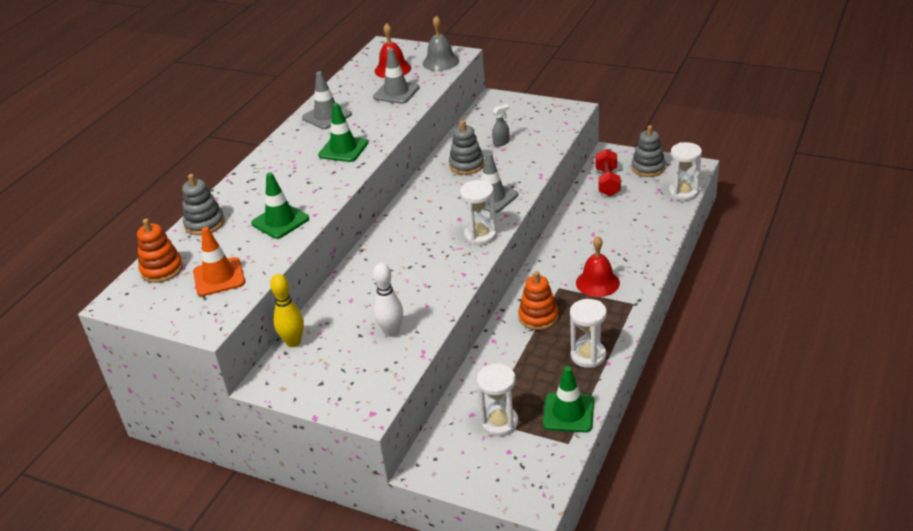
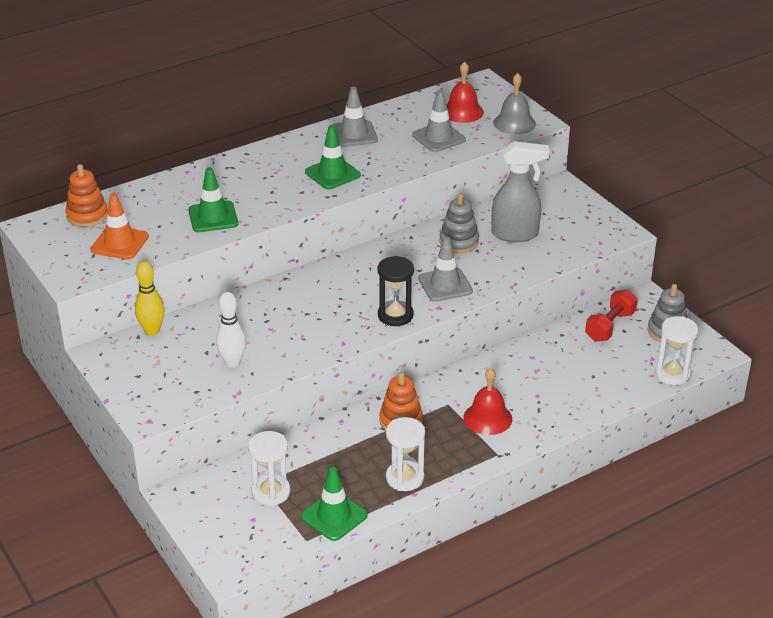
camera: 30 degrees right, 0 degrees up
(204, 223) = (156, 190): grey stacking toy -> none
(480, 235) = (395, 315): white hourglass -> black hourglass
(501, 142) = (515, 234): grey spray bottle -> grey spray bottle, size x2.24

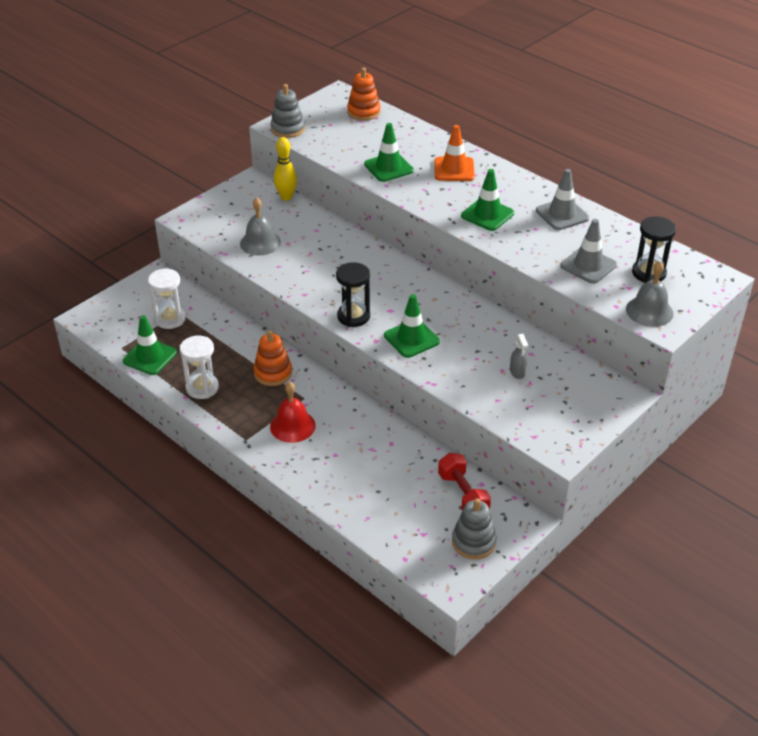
camera: 75 degrees right, 5 degrees up
(120, 243) = (333, 134): orange traffic cone -> orange traffic cone (454, 169)
(232, 362) = (260, 243): white bowling pin -> grey bell
(445, 285) = (411, 339): grey traffic cone -> green traffic cone
(459, 242) = (485, 336): grey stacking toy -> grey stacking toy (287, 129)
(462, 111) = (648, 273): red bell -> black hourglass
(515, 234) = (517, 372): grey spray bottle -> grey spray bottle, size x0.45
(610, 326) = (463, 494): red dumbbell -> red dumbbell turned 45 degrees clockwise
(672, 374) = (403, 553): white hourglass -> none

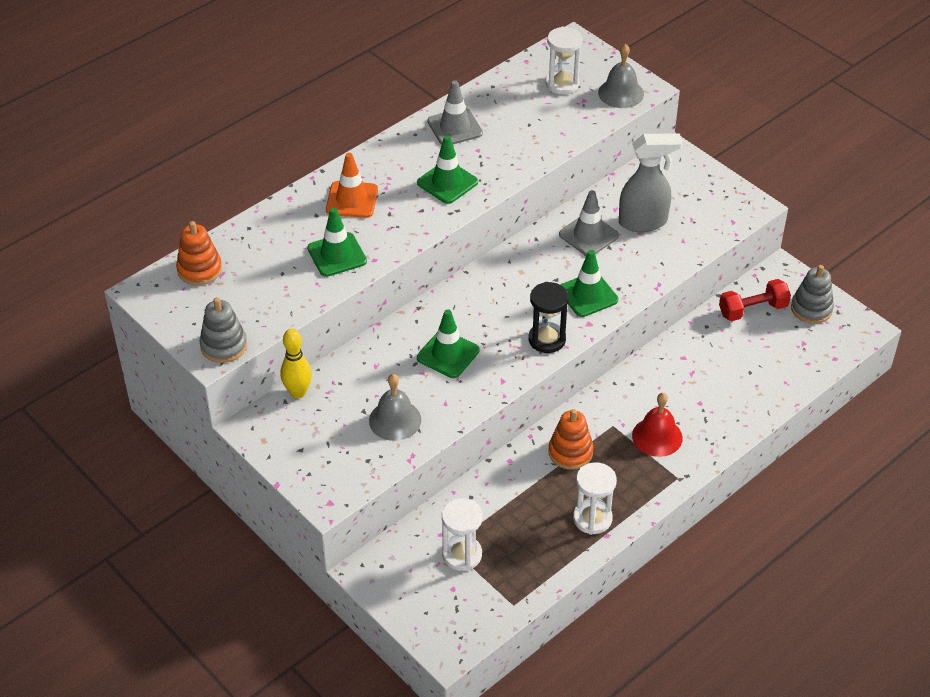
camera: 85 degrees left, 5 degrees up
(150, 357) = (533, 573): green traffic cone -> green traffic cone (448, 354)
(517, 372) = (643, 222): grey spray bottle -> grey spray bottle, size x2.24
(588, 265) = (546, 121): grey traffic cone -> grey traffic cone (588, 235)
(648, 273) = (562, 84): black hourglass -> white hourglass

